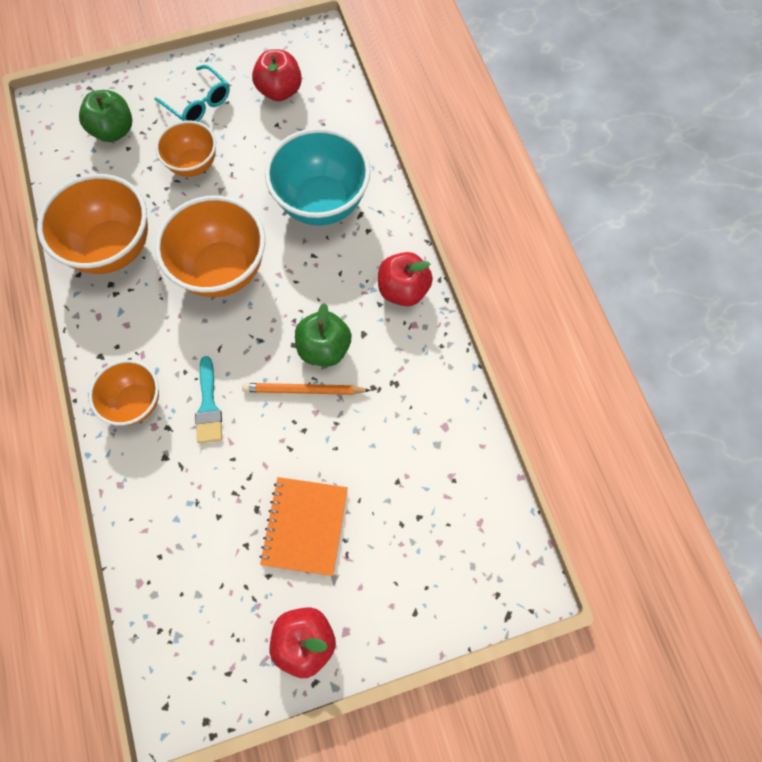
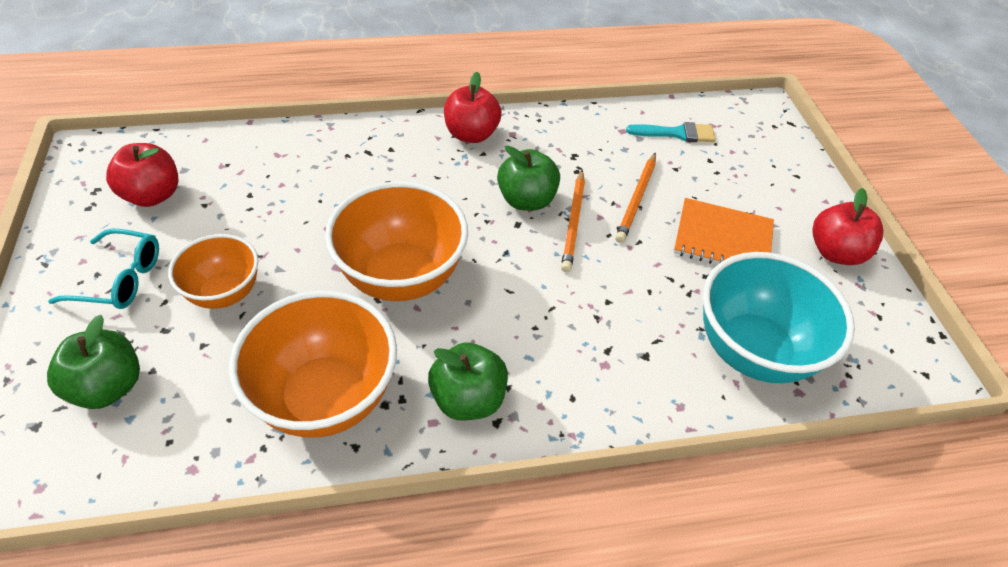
camera: 85 degrees left, 20 degrees down
(117, 335) = (468, 399): none -> green apple
(136, 402) = (570, 382): orange bowl -> none
(198, 103) = (120, 279): turquoise glasses -> turquoise glasses turned 45 degrees clockwise
(208, 406) = (583, 307): turquoise brush -> turquoise brush (676, 133)
(322, 203) = (340, 179): turquoise bowl -> turquoise bowl (752, 351)
(344, 444) = (636, 199): none -> orange pencil

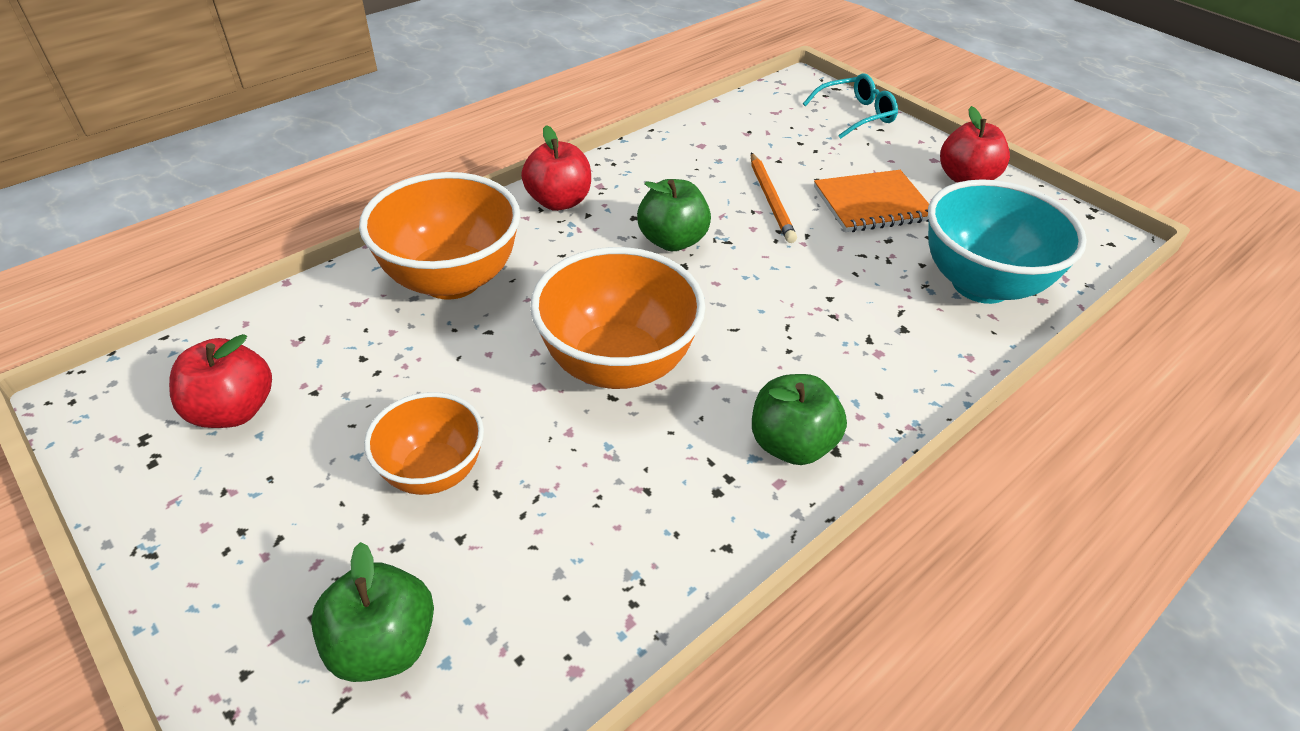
camera: 30 degrees left, 5 degrees down
(120, 279) = (281, 521): turquoise glasses -> turquoise glasses (856, 115)
(326, 398) = (652, 517): orange bowl -> orange bowl (451, 280)
(573, 222) = (734, 242): orange pencil -> none
(676, 133) = (751, 130): turquoise brush -> none

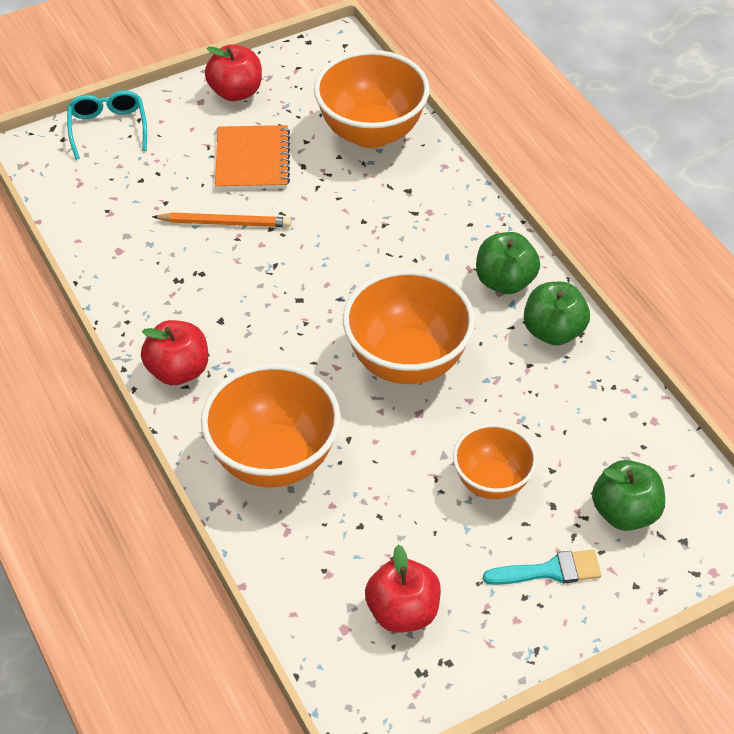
camera: 75 degrees left, 5 degrees up
(281, 555) = (550, 571): none -> turquoise brush
(672, 241) = (263, 300): green apple -> green apple (553, 331)
(980, 284) = (371, 133): turquoise bowl -> orange bowl

